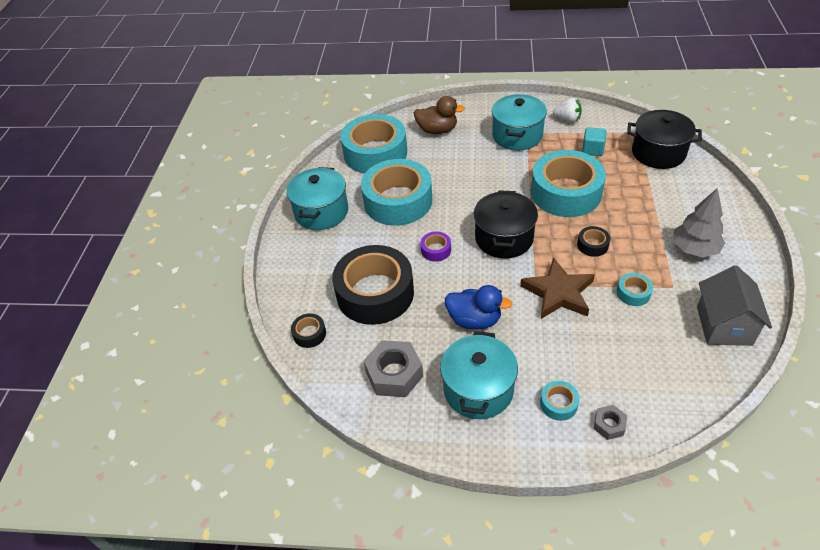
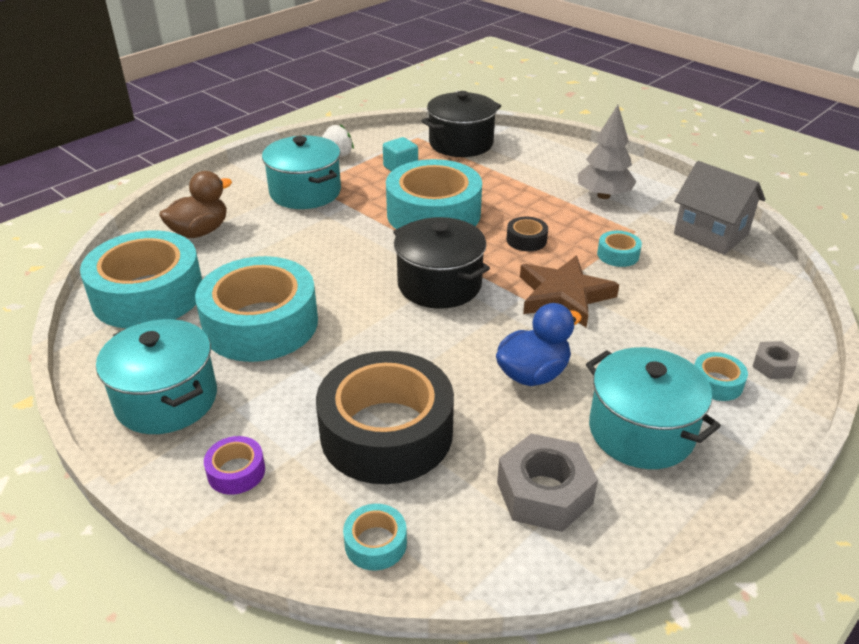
camera: 55 degrees left, 10 degrees down
(309, 334) = (375, 543): black tape -> turquoise tape
(436, 250) = (386, 341): purple tape -> purple tape (236, 472)

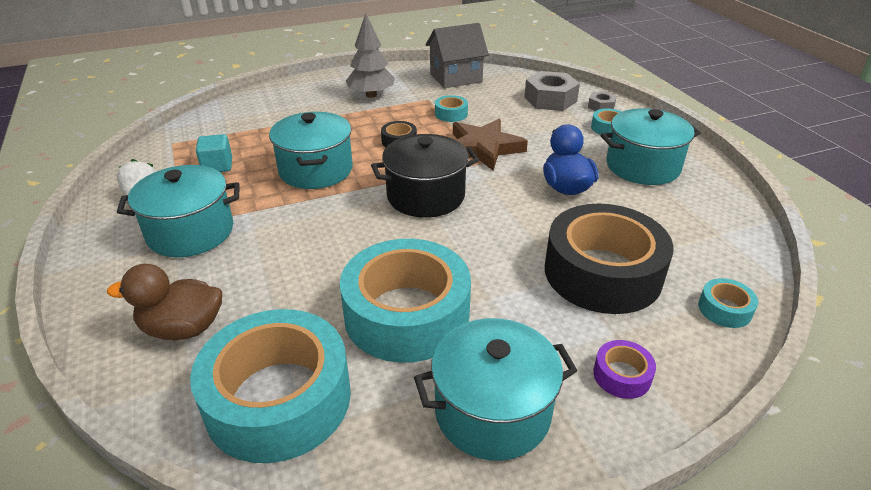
camera: 65 degrees left, 0 degrees up
(200, 231) = (183, 328): brown duck -> brown duck turned 75 degrees counterclockwise
(433, 213) = (316, 170): turquoise tape -> turquoise pot
(461, 143) = (216, 126): black pot -> none
(544, 493) = (689, 219): grey nut -> grey nut (550, 99)

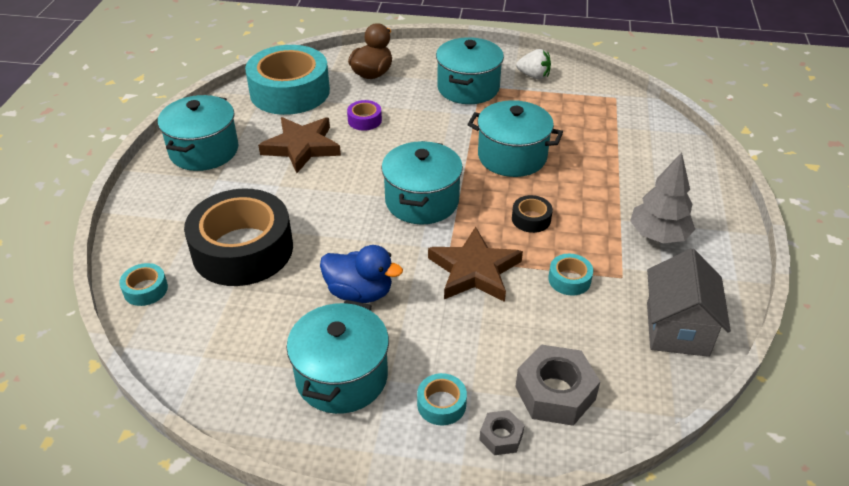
camera: 120 degrees right, 5 degrees up
(217, 166) = (556, 112): turquoise cube -> none
(407, 314) = (302, 147): turquoise tape -> brown star
(426, 196) = (422, 201): black pot -> turquoise pot
(622, 375) = (165, 207): purple tape -> purple tape (364, 120)

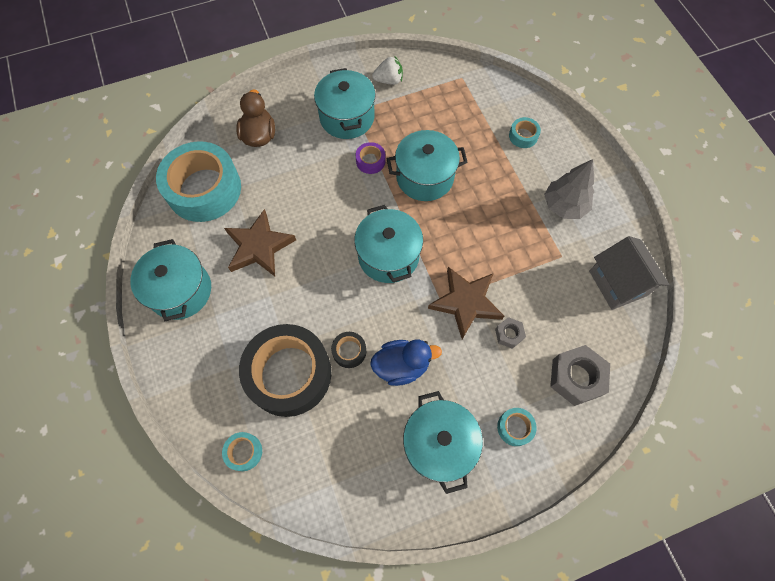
camera: 30 degrees left, 25 degrees up
(364, 120) = (289, 192): purple tape -> purple tape (370, 161)
(501, 437) = (565, 430): grey nut -> grey nut (509, 334)
(531, 219) = (474, 233): black tape -> black tape (349, 351)
(569, 279) = (531, 277): turquoise tape -> turquoise tape (523, 136)

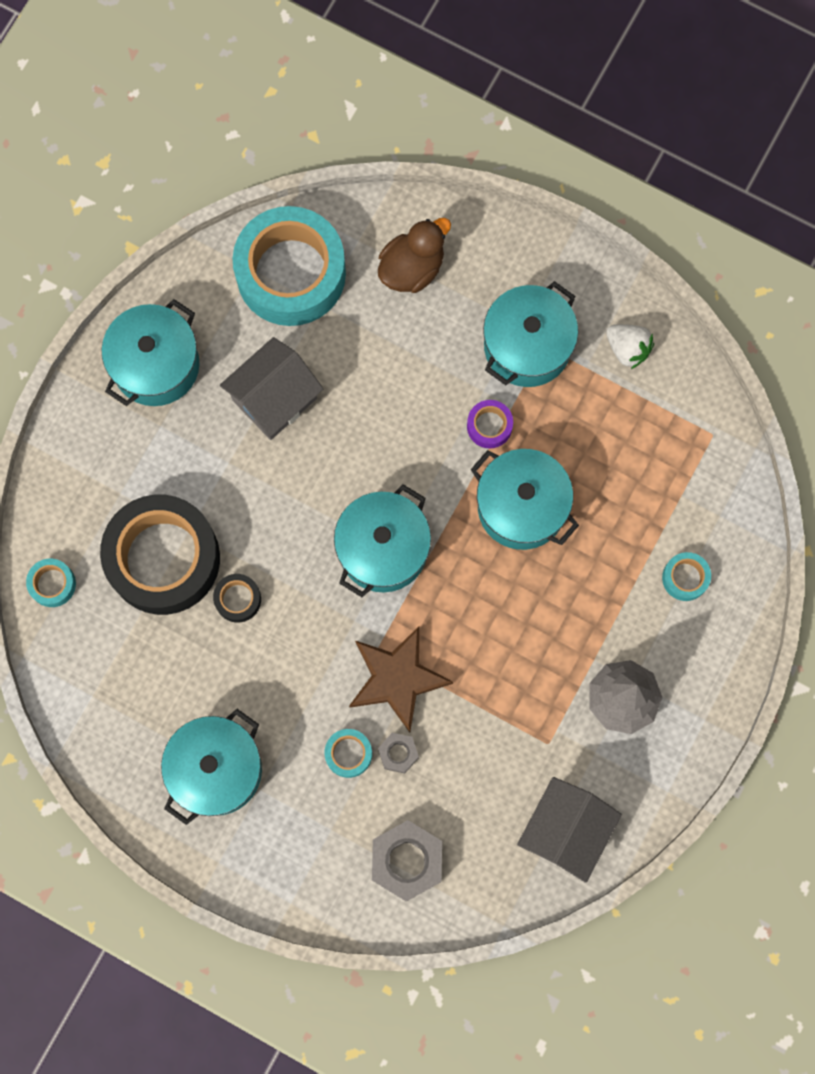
camera: 50 degrees right, 10 degrees up
(259, 246) = (274, 399): brown star -> grey house
(401, 366) = (267, 667): blue duck -> none
(515, 427) = (297, 835): turquoise tape -> turquoise tape (348, 754)

